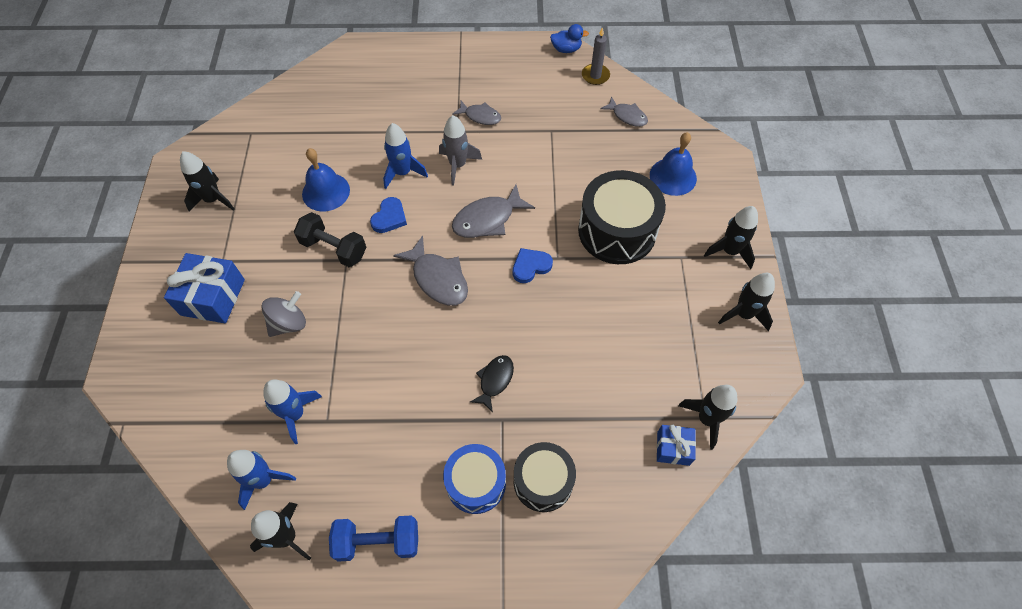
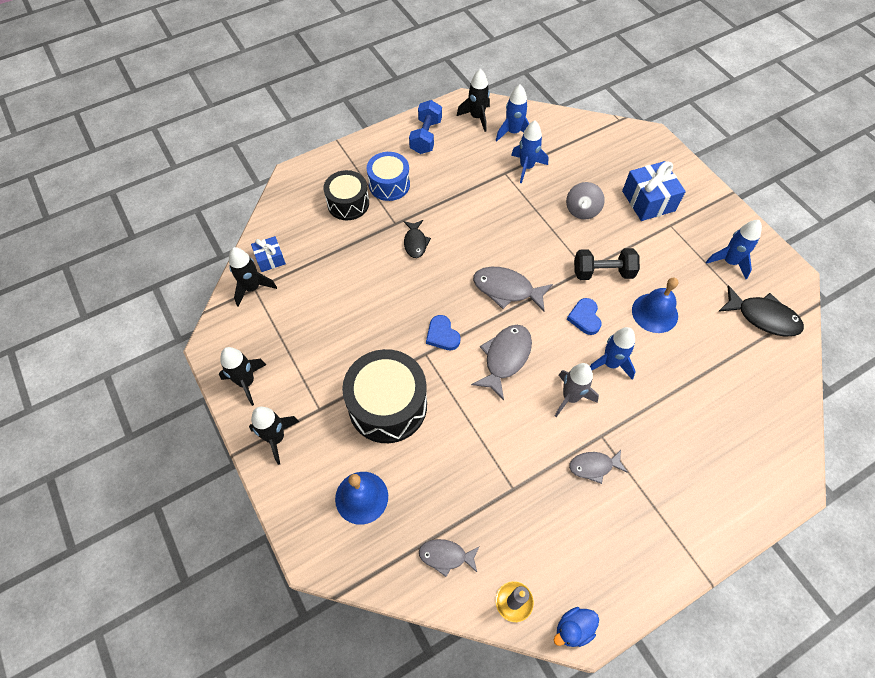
camera: 150 degrees right, 0 degrees up
(213, 199) = (729, 262): black rocket -> blue rocket
(243, 145) = (763, 317): none -> black fish
(378, 542) = (426, 136): blue dumbbell -> blue dumbbell turned 45 degrees counterclockwise
(530, 266) = (442, 335): blue heart -> blue heart turned 120 degrees clockwise

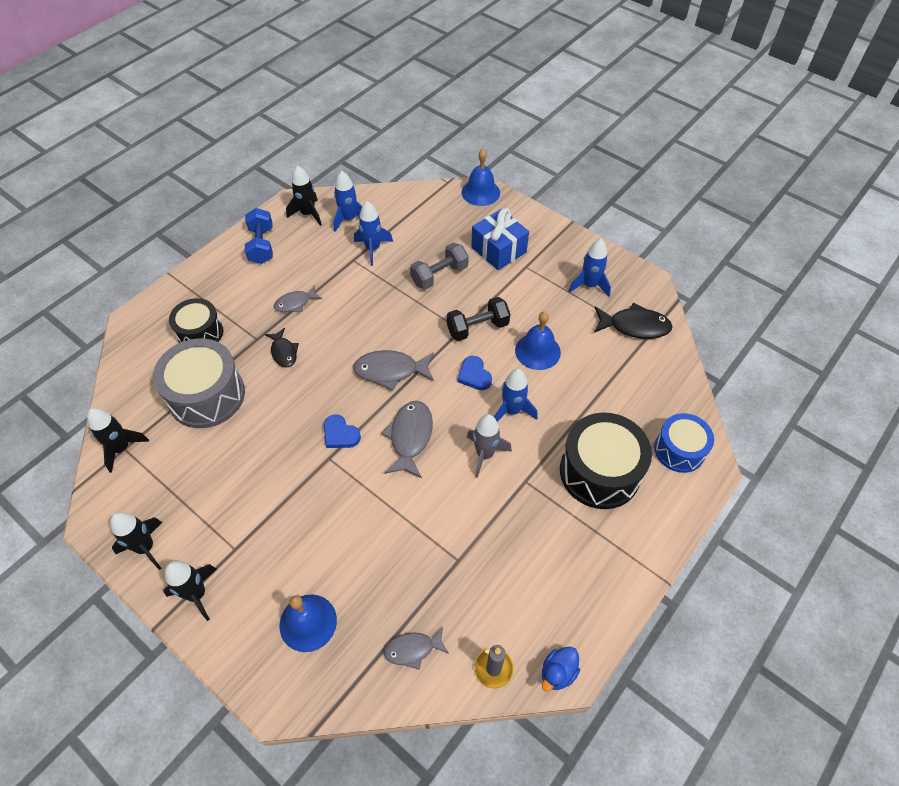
camera: 20 degrees left, 5 degrees down
(270, 259) = (132, 413): blue gift -> none
(336, 262) = (206, 395): none -> grey drum
(387, 405) = (306, 521): black drum -> black drum (600, 472)
(389, 184) = (238, 302): blue drum -> blue drum (679, 450)
(582, 210) = (439, 275): grey spinning top -> grey dumbbell
(593, 466) = (527, 512): grey fish -> grey fish (295, 303)
(649, 138) = (480, 192): none -> blue bell

